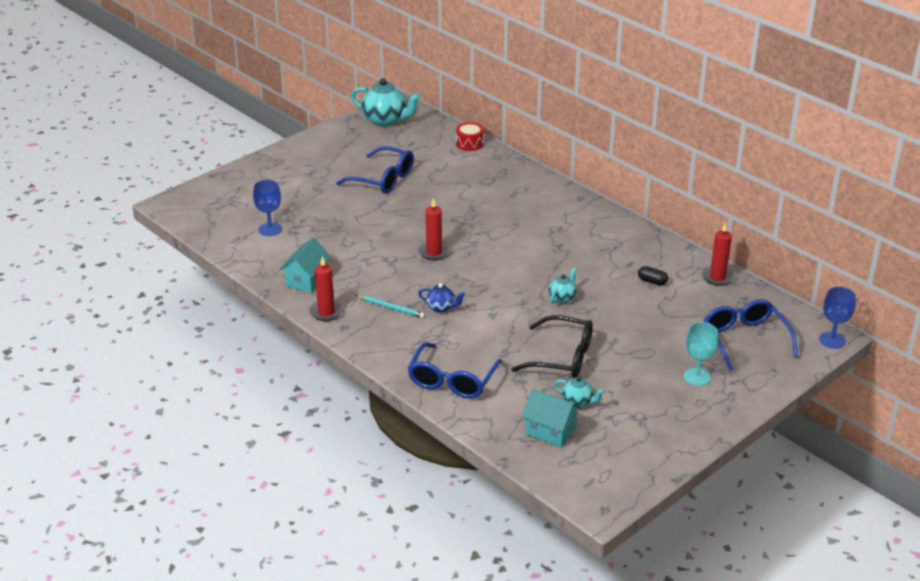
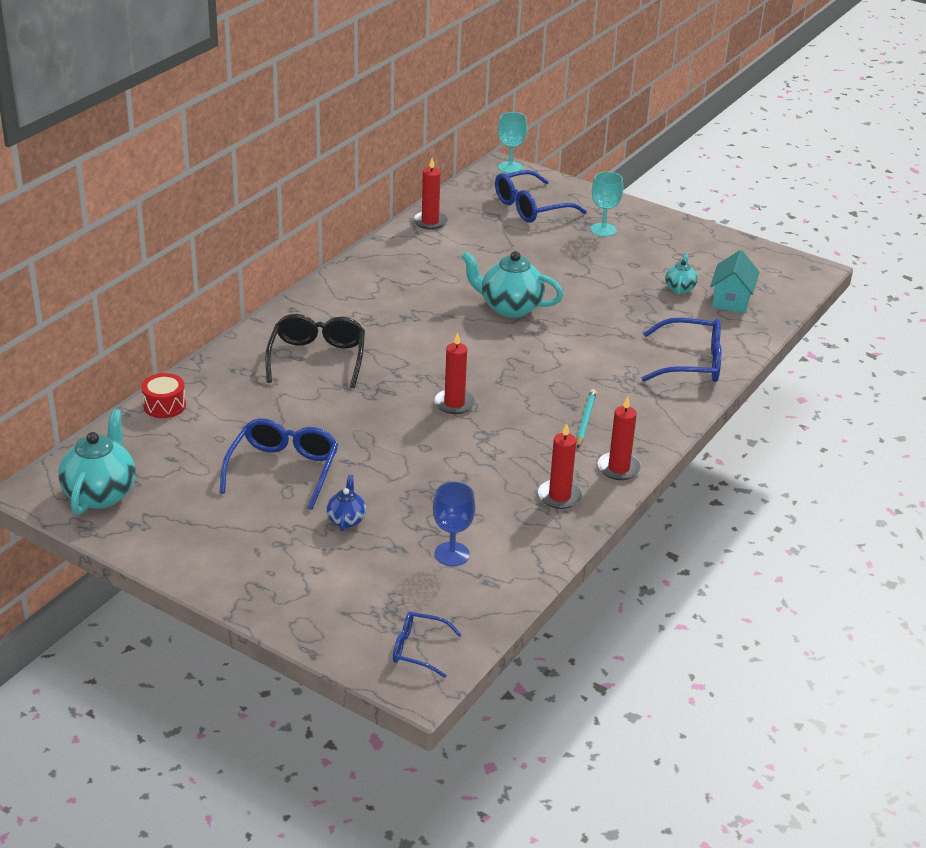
camera: 105 degrees left, 0 degrees up
(194, 208) = (419, 649): none -> blue glasses
(307, 280) = (559, 496): turquoise house -> red candle
(441, 308) = (567, 384): blue teapot -> blue teapot (346, 520)
(561, 357) = (614, 301): black glasses -> black glasses (317, 359)
(562, 298) = (510, 308): turquoise teapot -> turquoise teapot, size x1.91
(652, 281) = (454, 257): black capsule -> none
(832, 340) = (510, 167): blue goblet -> turquoise goblet

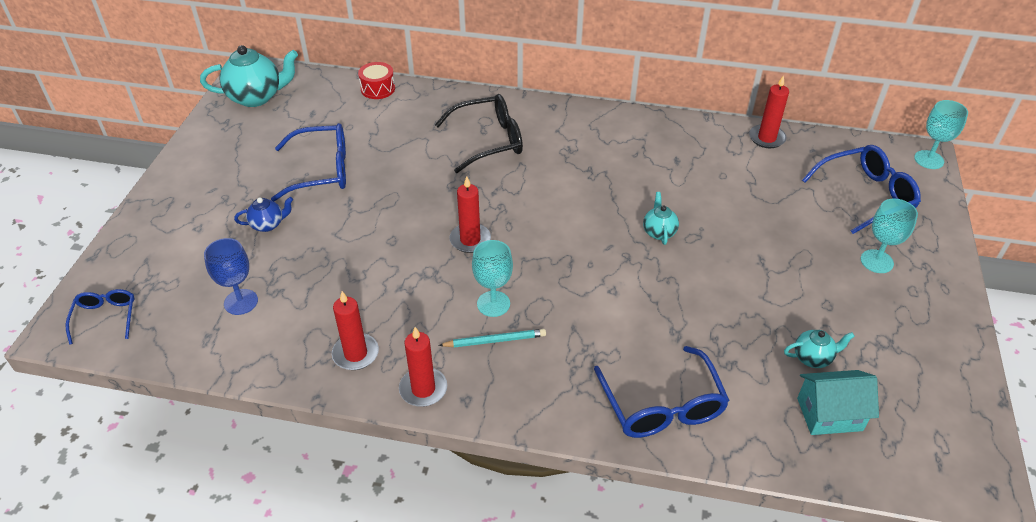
camera: 70 degrees right, 10 degrees up
(510, 308) = (659, 232): turquoise teapot -> turquoise teapot, size x0.52
(531, 207) = (865, 195): blue glasses -> blue glasses turned 120 degrees clockwise
(543, 410) = (493, 304): none -> turquoise goblet

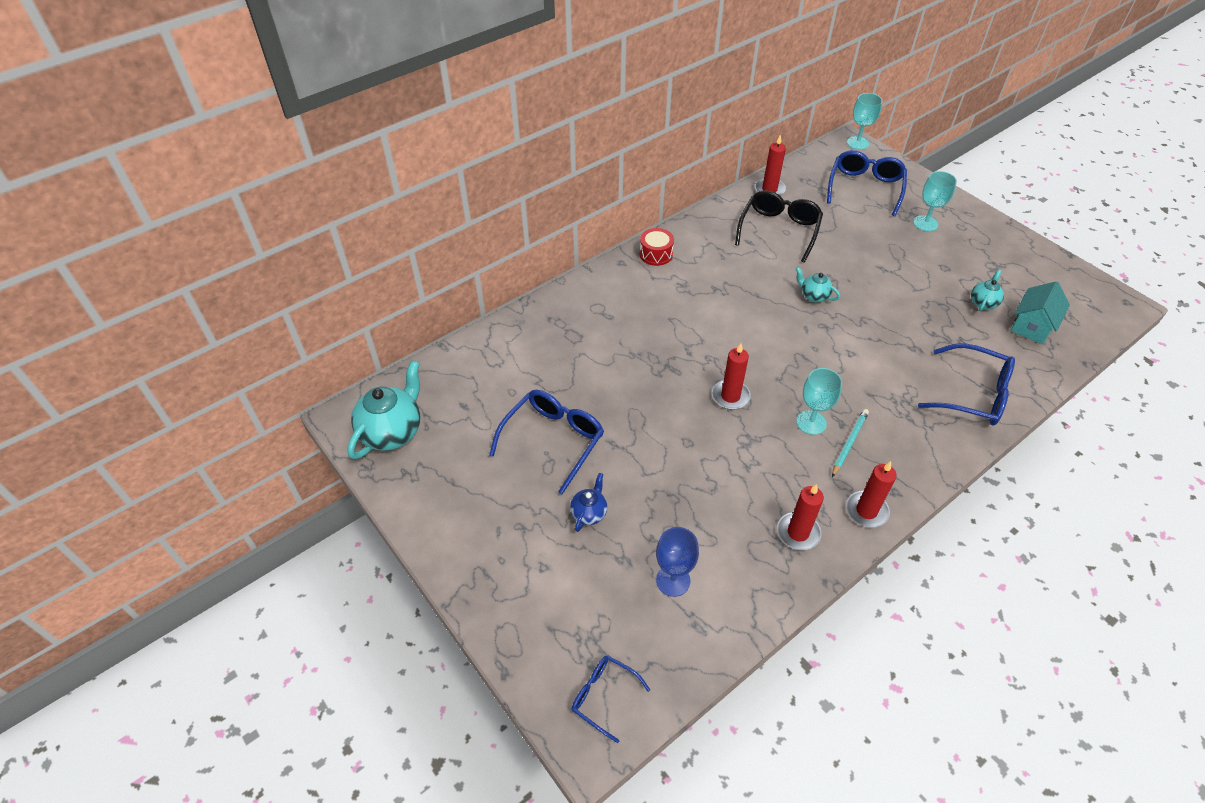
camera: 50 degrees left, 5 degrees up
(378, 89) = (479, 346): red drum -> red drum (656, 254)
(488, 141) = (624, 320): black glasses -> black glasses (779, 230)

